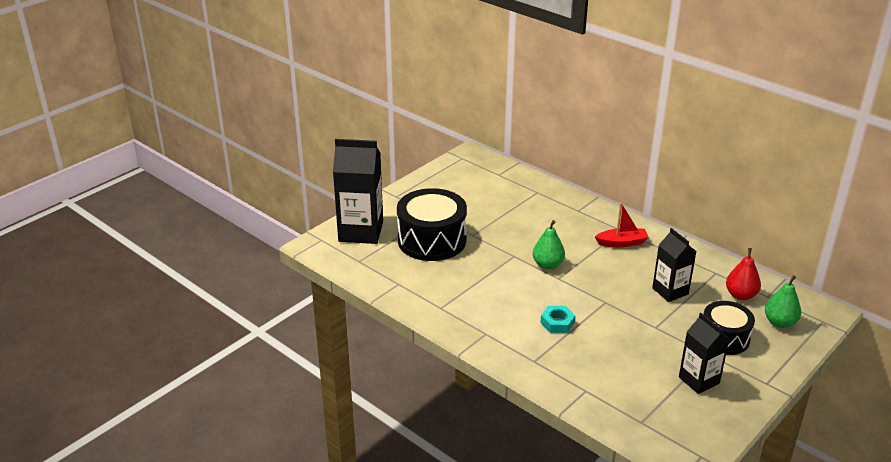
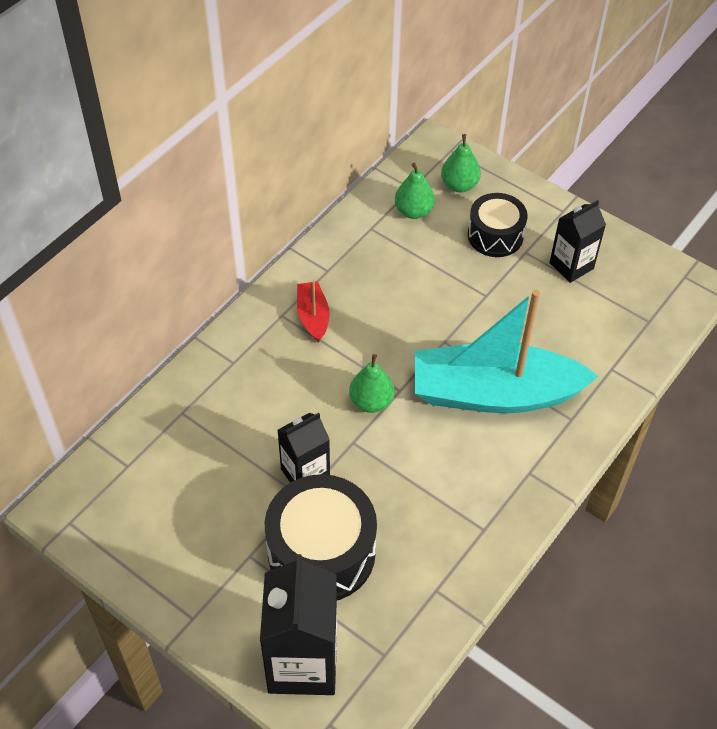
camera: 95 degrees left, 20 degrees up
(557, 323) = (494, 393): turquoise nut -> turquoise boat
(670, 291) = (414, 275): black carton -> black carton (305, 474)
(740, 295) = (413, 211): red pear -> green pear

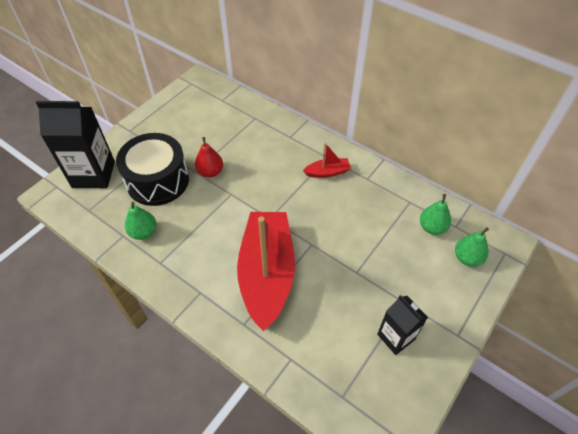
camera: 90 degrees right, 0 degrees up
(305, 474) = (210, 172): black carton -> red pear
(371, 402) = (261, 203): green pear -> green pear (143, 232)
(494, 393) = (267, 274): turquoise boat -> red boat
(495, 235) = (418, 281): black drum -> none

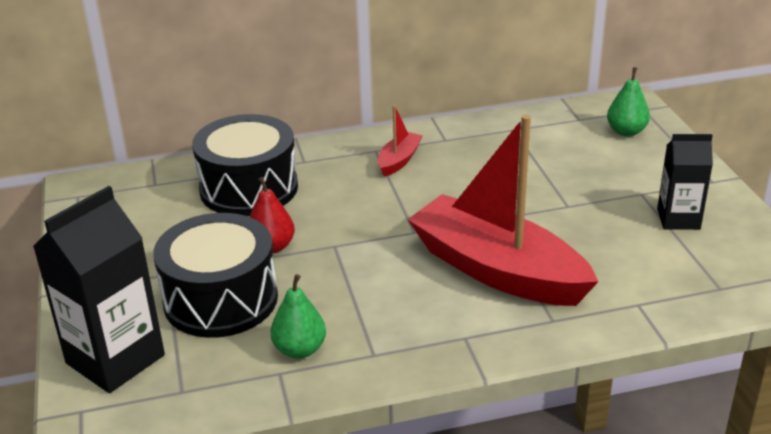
camera: 50 degrees left, 20 degrees down
(248, 133) = (249, 188): none -> black drum
(432, 227) = (563, 132): green pear -> none

